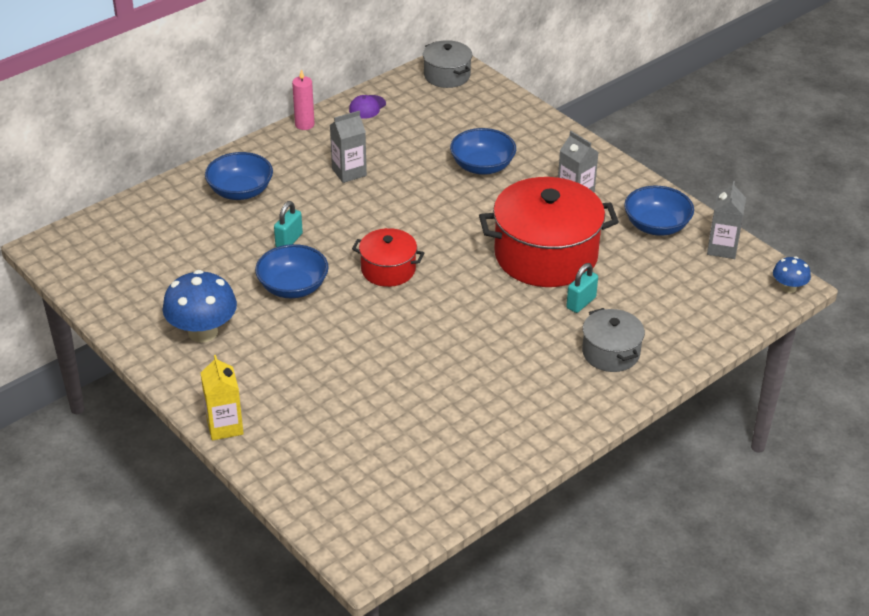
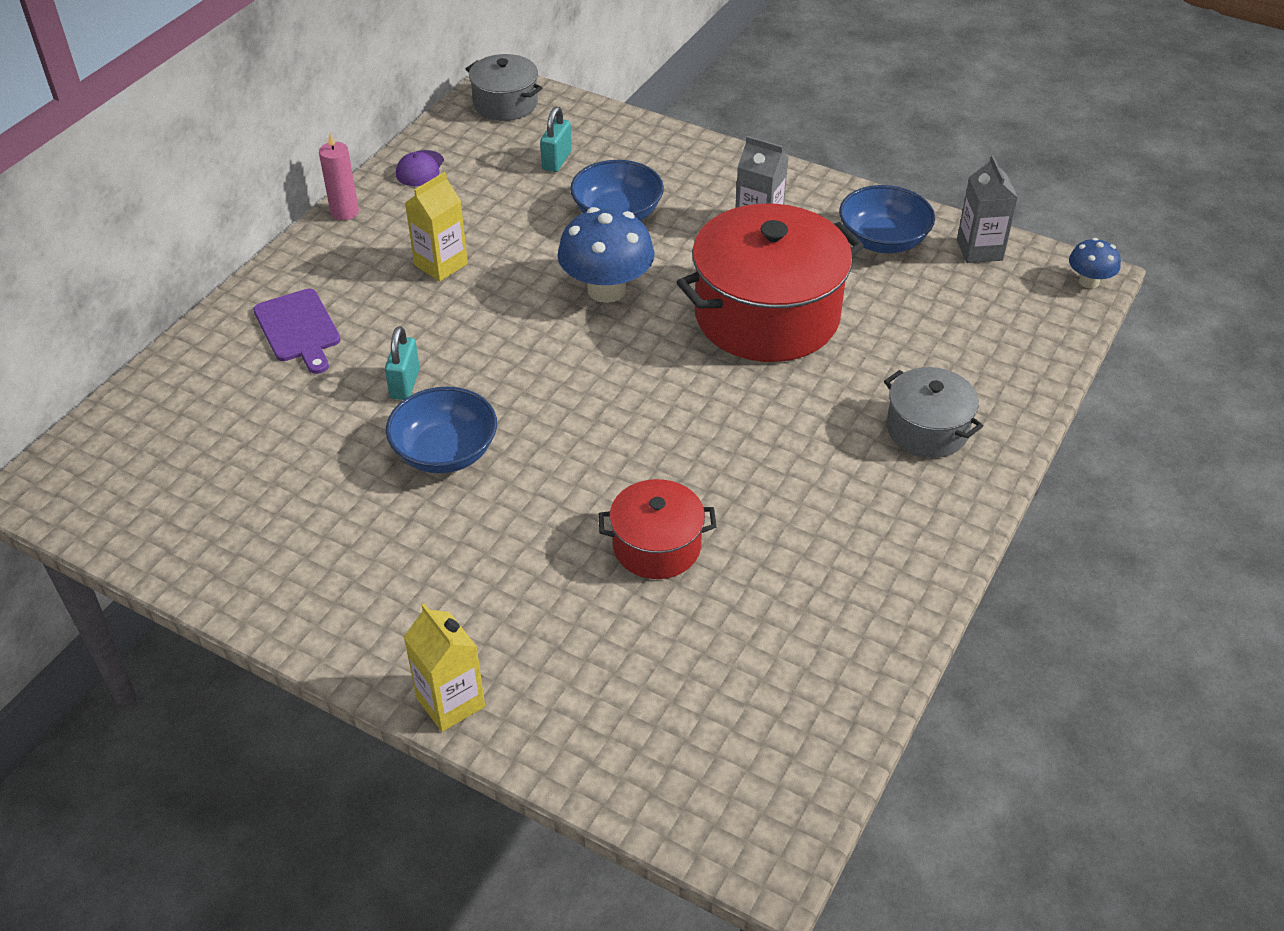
camera: 20 degrees left, 5 degrees up
(203, 332) = (344, 559): blue mushroom -> blue mushroom (606, 290)
(240, 191) = (298, 329): blue bowl -> purple cutting board
(349, 172) = (441, 264): grey carton -> yellow carton
(388, 269) = (567, 390): red pot -> red pot (656, 546)
(581, 303) = (849, 370): turquoise padlock -> turquoise padlock (557, 161)

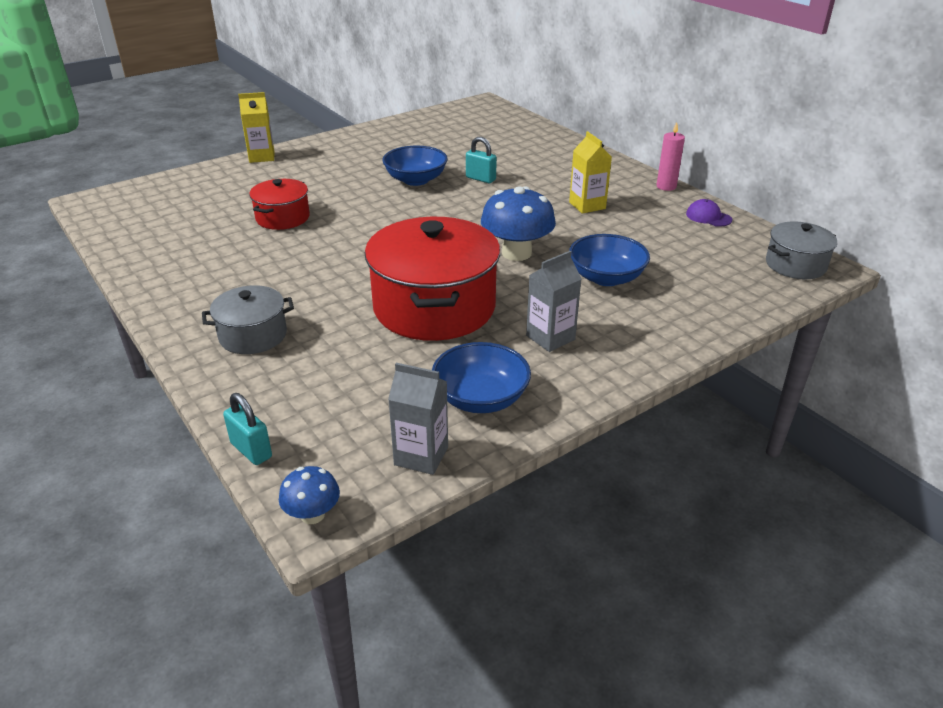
camera: 115 degrees right, 10 degrees down
(298, 329) = (554, 160): purple cutting board -> none
(557, 161) = (696, 269): turquoise padlock -> turquoise padlock (251, 450)

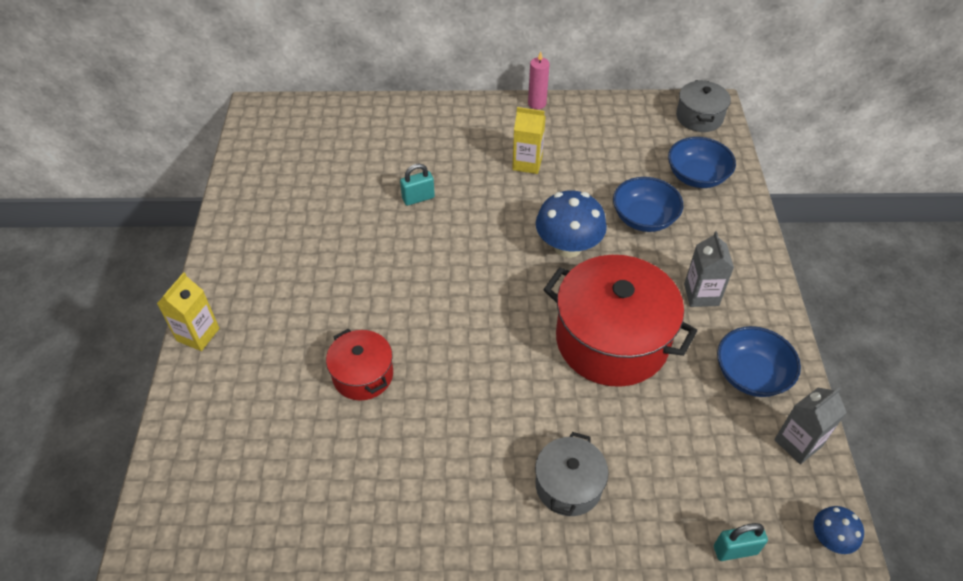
camera: 55 degrees left, 15 degrees up
(415, 180) = (377, 241): blue bowl -> blue bowl (697, 176)
(708, 217) = (602, 113): purple cap -> none

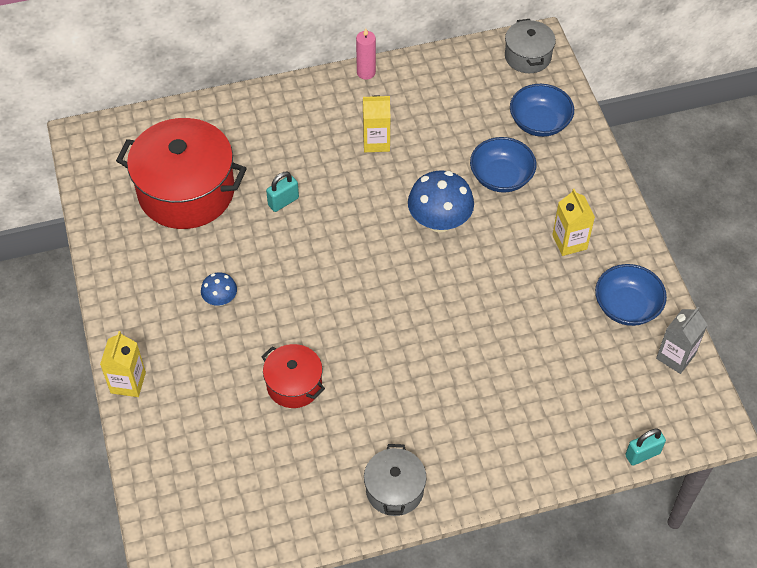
camera: 15 degrees left, 5 degrees up
(568, 485) = (499, 436): grey pot -> grey pot (394, 490)
(612, 340) = (502, 302): red pot -> red pot (186, 191)
(701, 295) = (569, 242): grey carton -> yellow carton
(830, 539) = (713, 427): blue mushroom -> blue mushroom (220, 299)

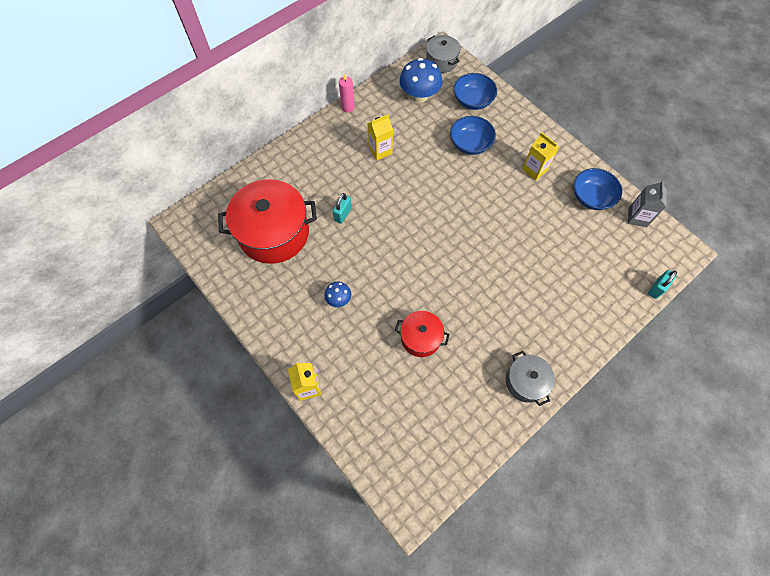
camera: 25 degrees left, 10 degrees up
(439, 221) = (449, 188): blue mushroom -> blue mushroom (419, 96)

